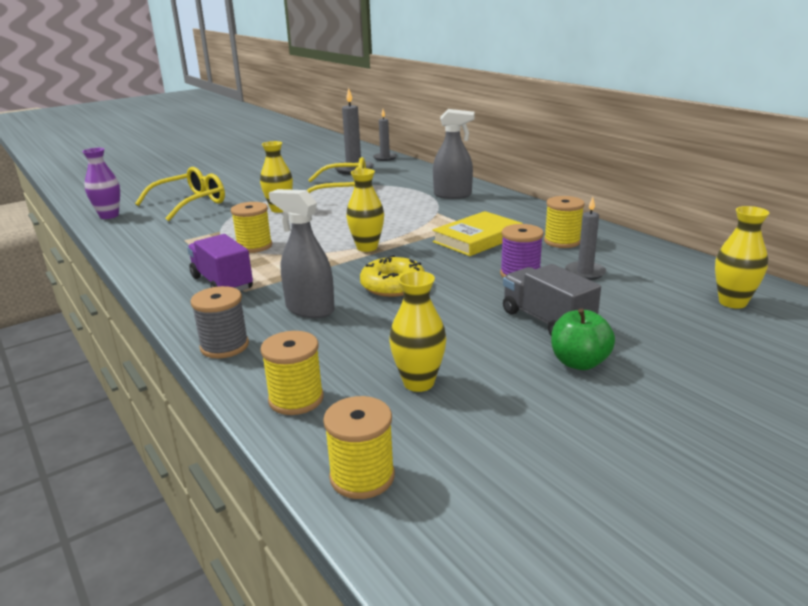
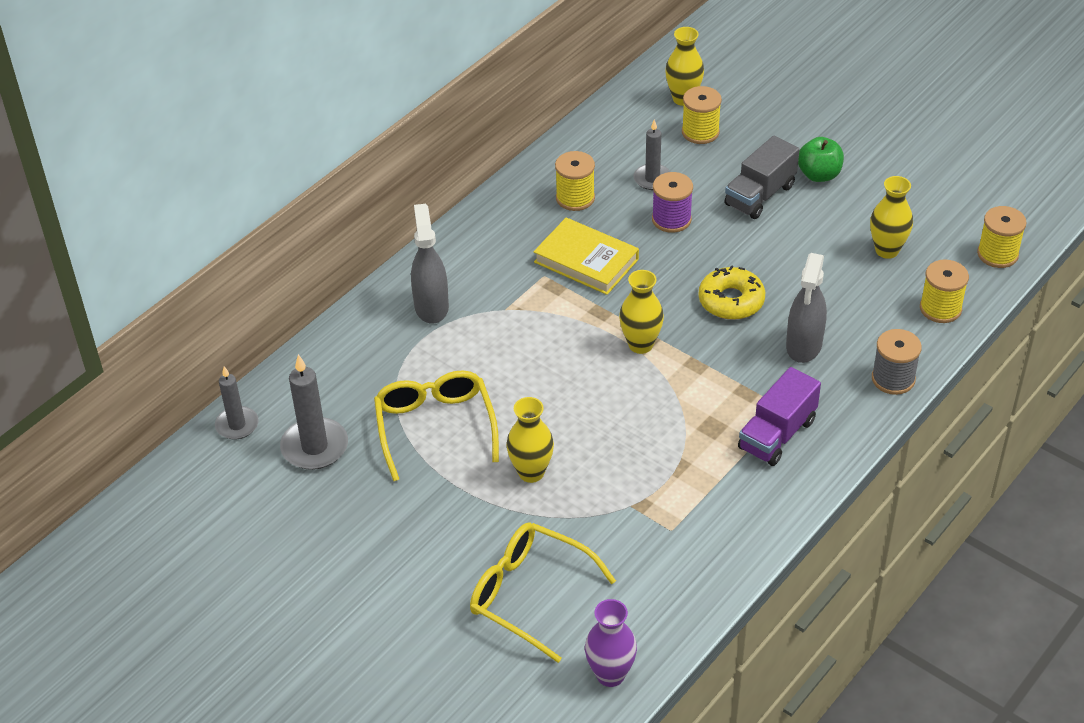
camera: 105 degrees left, 20 degrees up
(254, 246) = (670, 447): yellow spool -> yellow spool (700, 132)

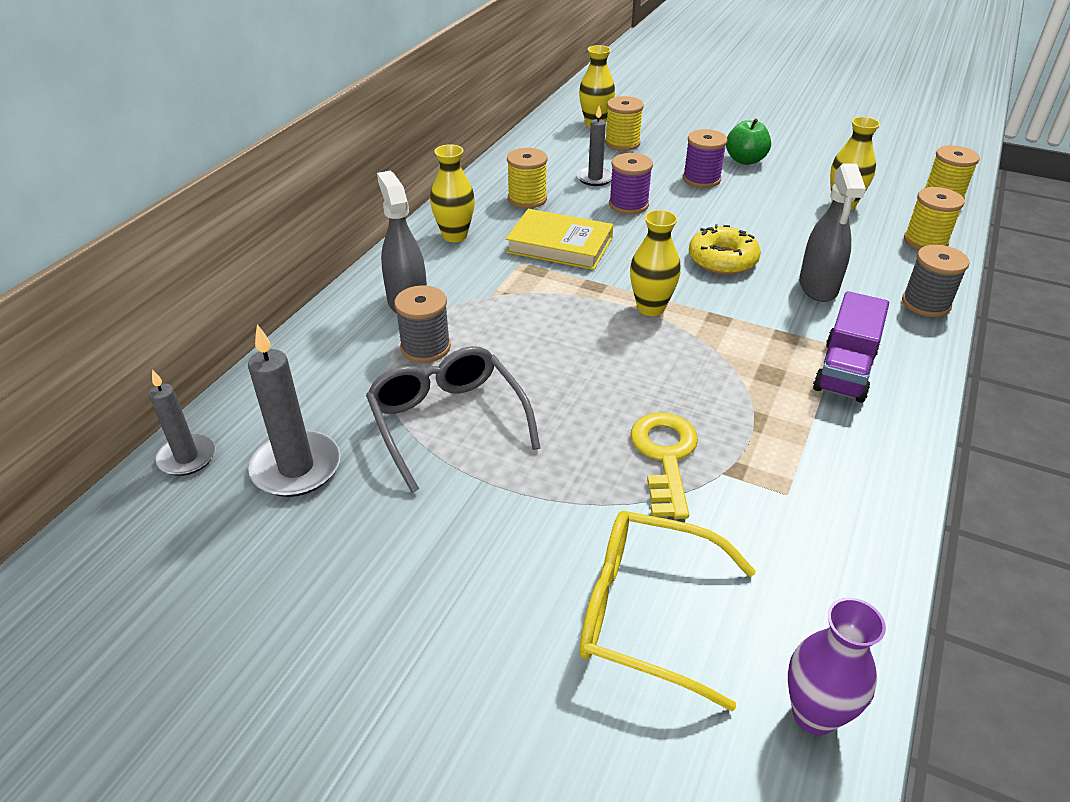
camera: 15 degrees left, 5 degrees down
(435, 355) = (425, 347): none -> grey spool
(435, 427) = (447, 422): yellow glasses -> grey glasses
(531, 472) = (584, 454): yellow vase -> yellow vase (455, 236)
(592, 484) = (665, 456): none -> yellow key
(760, 195) = (701, 179): grey truck -> purple spool

